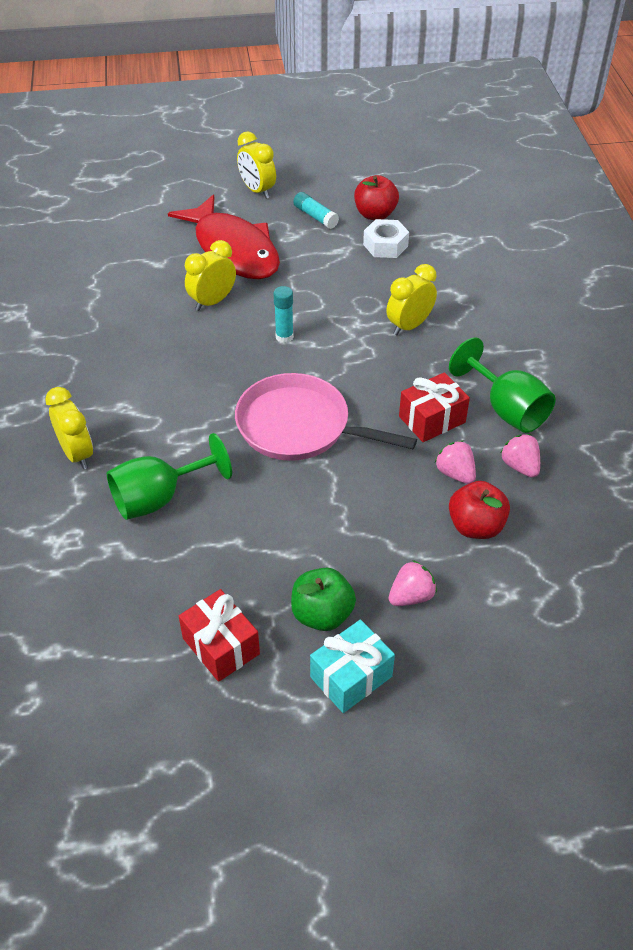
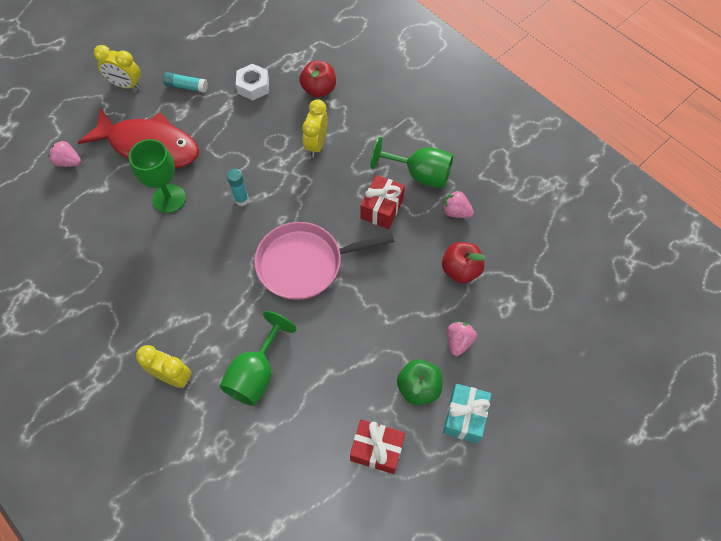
camera: 35 degrees left, 15 degrees up
(212, 302) = (169, 198): yellow clock -> green goblet
(375, 214) = (227, 63): red apple -> red apple (319, 89)
(455, 473) = (423, 240): pink strawberry -> pink strawberry (68, 162)

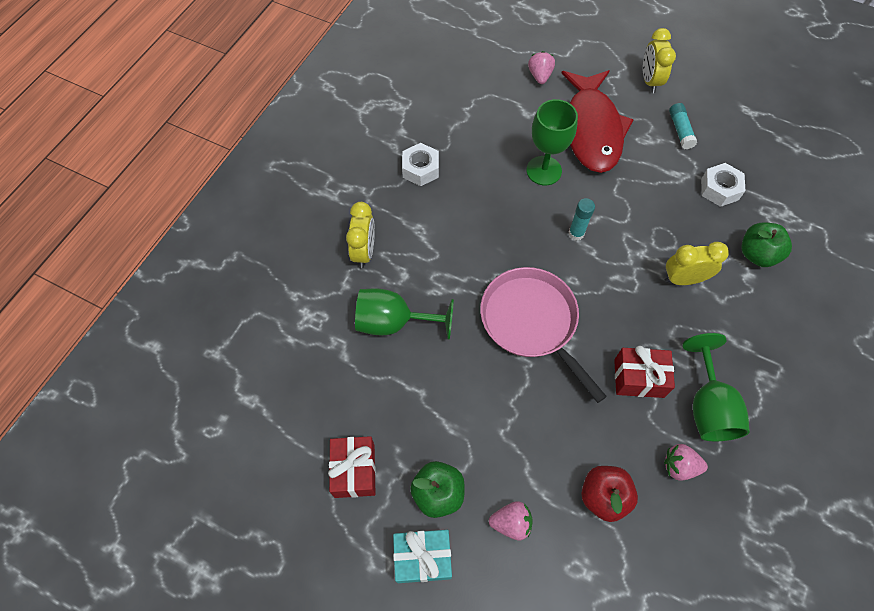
camera: 70 degrees right, 0 degrees up
(111, 297) = (420, 169): none -> white nut
(319, 89) = (757, 254): red apple -> green apple
(455, 212) = (679, 466): pink strawberry -> pink strawberry turned 90 degrees counterclockwise

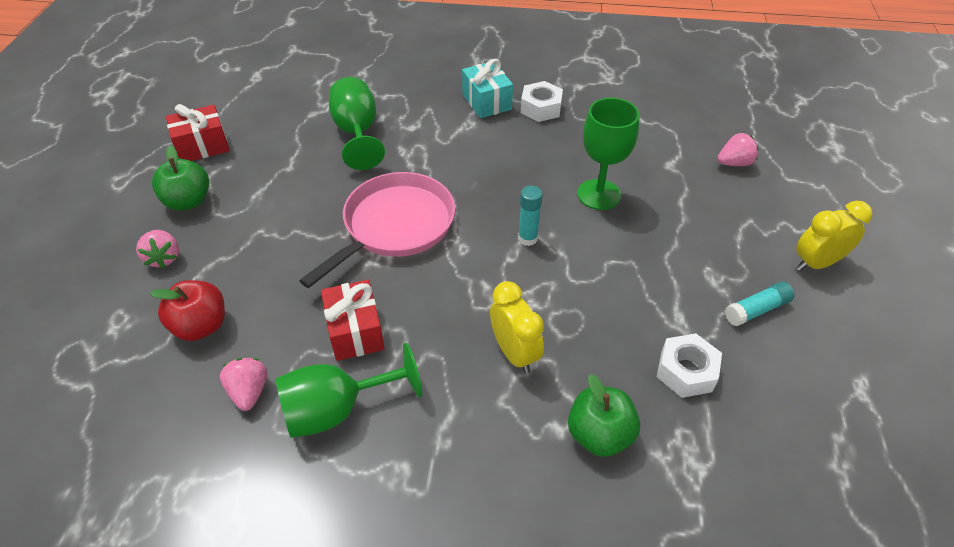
camera: 70 degrees right, 15 degrees down
(364, 251) = (425, 97): yellow clock -> none
(422, 558) = (125, 206): turquoise gift -> turquoise gift (486, 102)
(592, 129) = (689, 223): red fish -> none

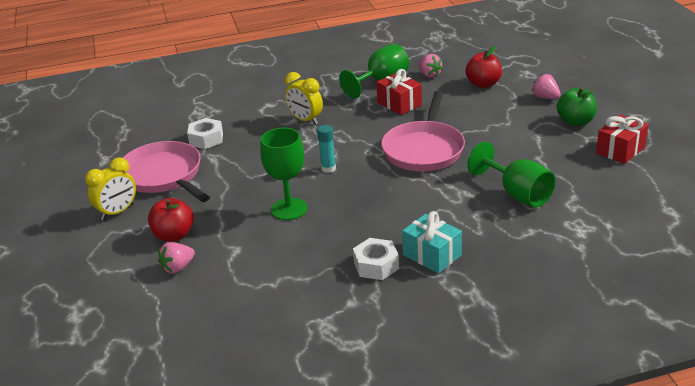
camera: 160 degrees right, 15 degrees down
(599, 435) = (247, 108): green apple -> none
(739, 204) = (174, 235): none -> red apple
(756, 310) = (163, 175): turquoise glue stick -> pink pan

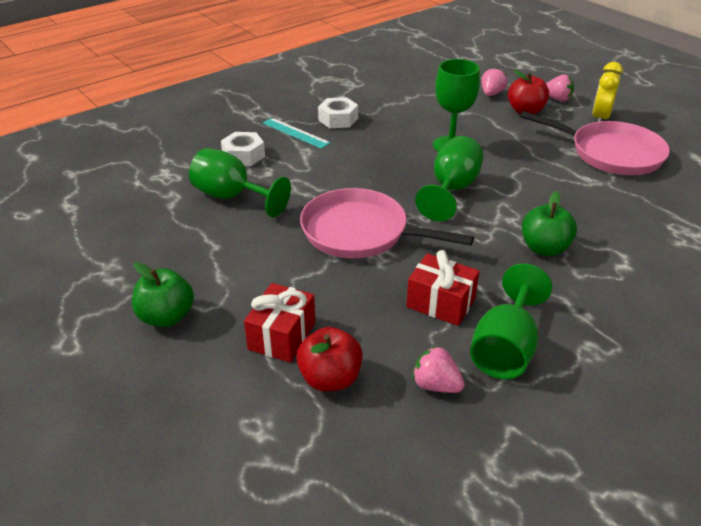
camera: 155 degrees right, 5 degrees up
(206, 139) = (629, 199): white nut -> white nut (243, 155)
(305, 120) = (544, 248): yellow clock -> green apple
(328, 168) = (451, 190): turquoise glue stick -> green goblet
(424, 149) = (360, 232): pink pan -> pink pan turned 60 degrees counterclockwise
(432, 255) = (296, 133): turquoise gift -> turquoise ruler
(545, 97) = (216, 363): pink strawberry -> pink strawberry (557, 99)
(620, 150) = (108, 276): red gift -> red gift (282, 336)

